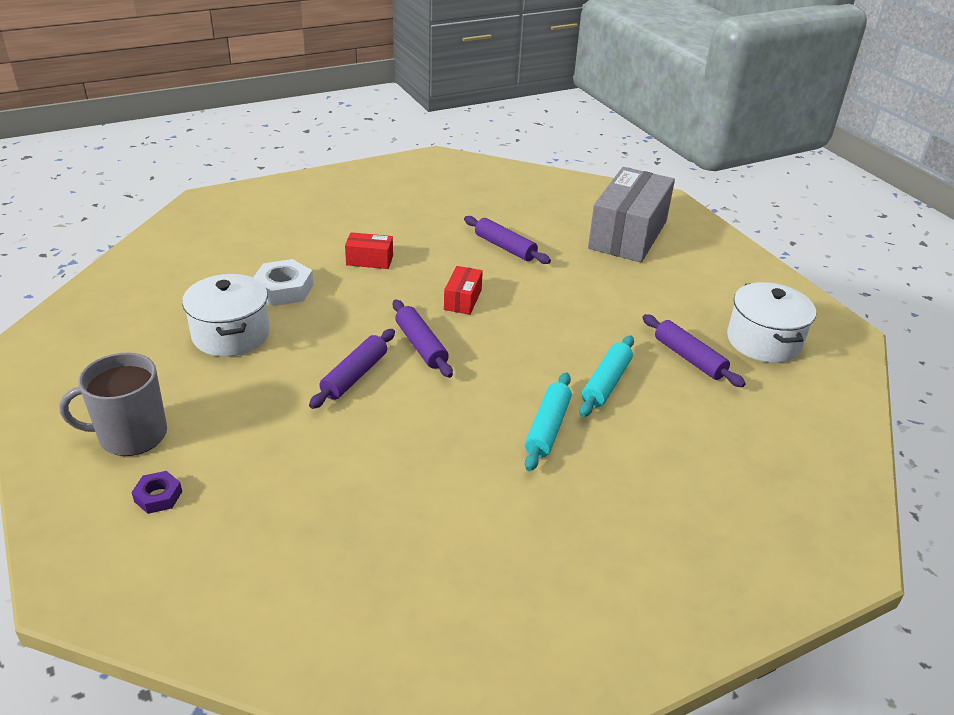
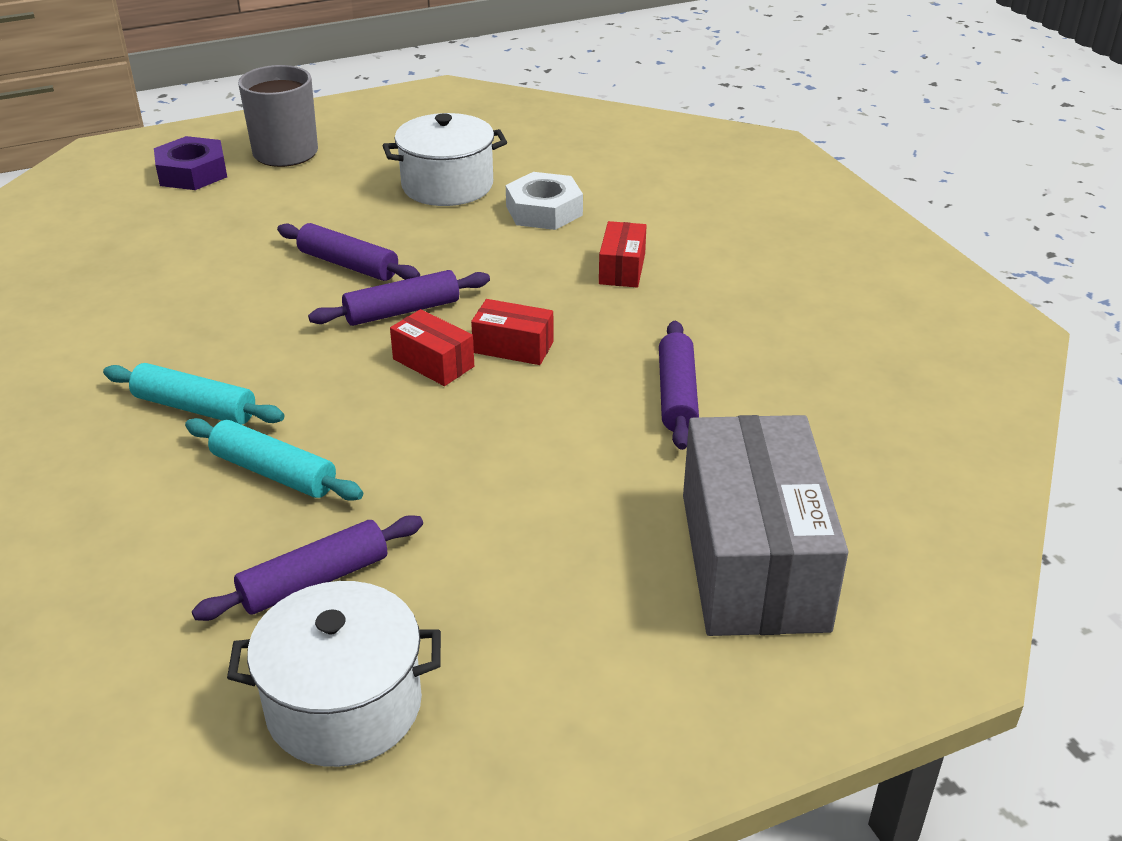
camera: 95 degrees right, 0 degrees up
(158, 496) = (192, 173): purple nut -> purple nut, size x1.71
(483, 329) = (433, 363): none -> red box
(505, 247) = (676, 395): purple rolling pin -> purple rolling pin turned 45 degrees counterclockwise
(628, 235) = (753, 560): grey box -> grey box turned 60 degrees clockwise

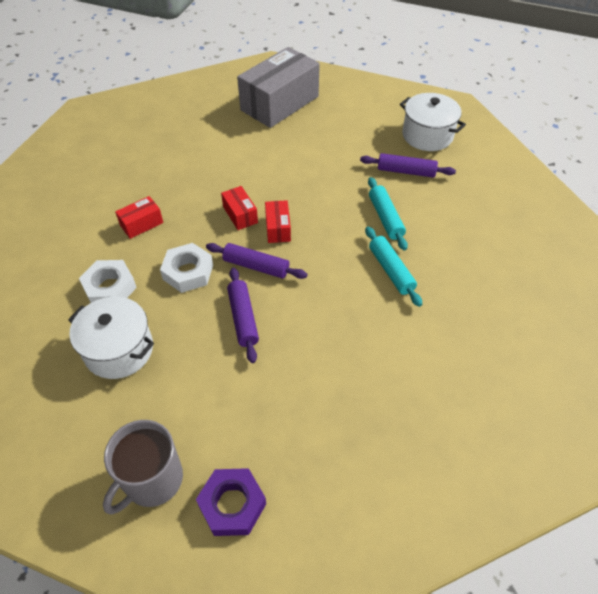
camera: 135 degrees left, 15 degrees up
(480, 263) = (188, 272): none -> white nut
(676, 395) = (218, 157): purple rolling pin -> none

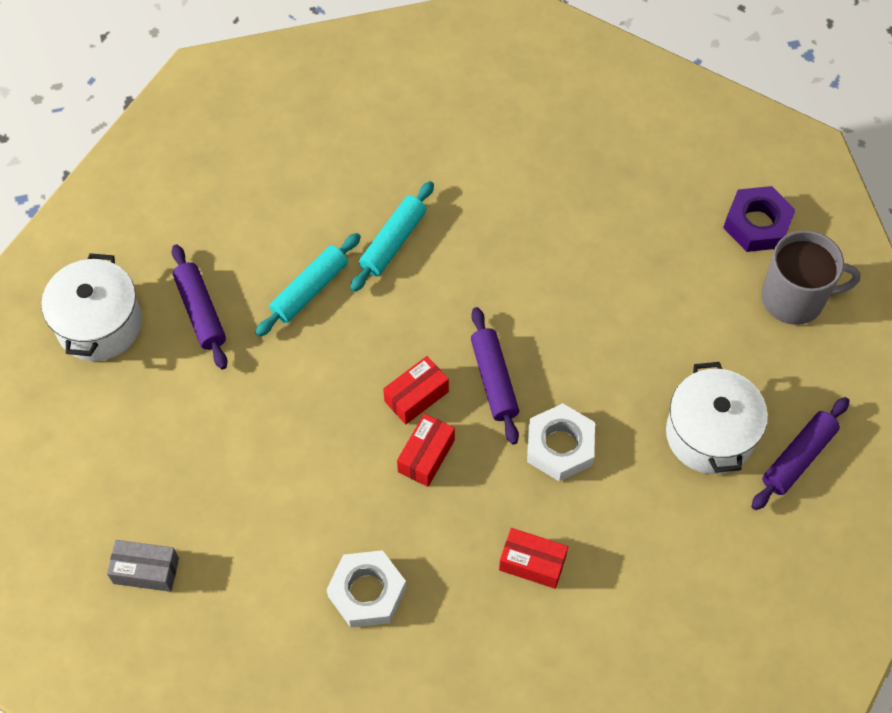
camera: 125 degrees left, 10 degrees up
(110, 288) = (649, 514): white nut -> white nut (367, 592)
(243, 318) = (574, 344): purple rolling pin -> purple rolling pin (798, 458)
(279, 103) = (146, 571): grey box -> grey box, size x0.44

